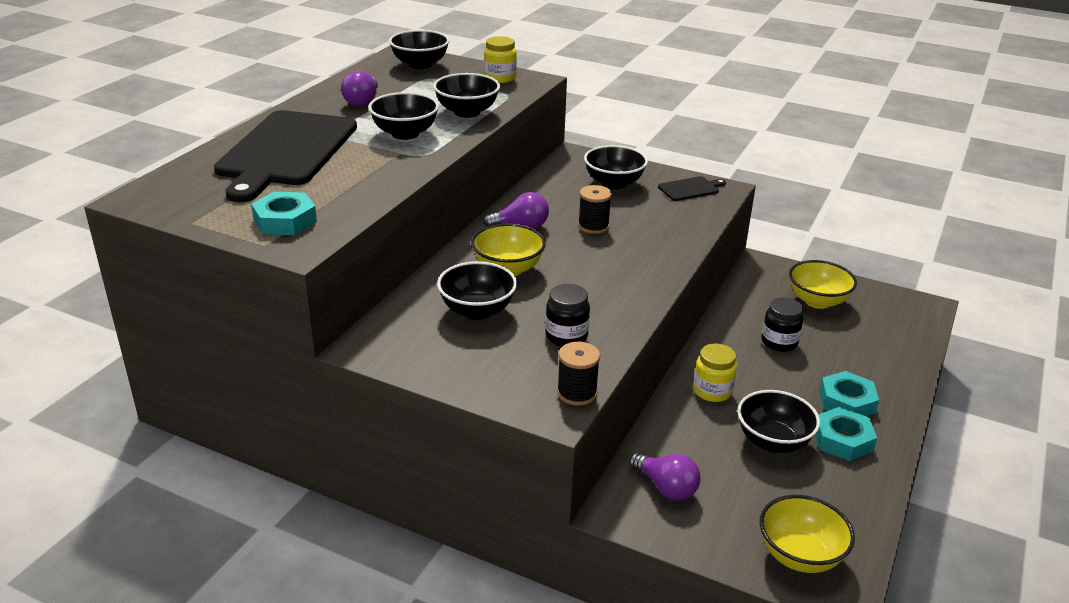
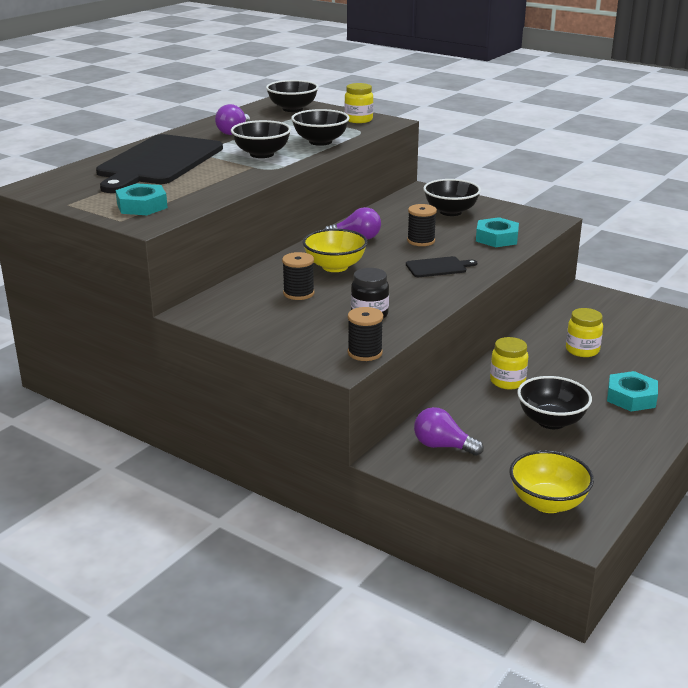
camera: 10 degrees right, 5 degrees down
(477, 311) = (298, 293): black bowl -> black spool
(666, 487) = (442, 446): purple light bulb -> purple light bulb turned 150 degrees clockwise
(690, 189) = (519, 218): black cutting board -> black cutting board (438, 267)
(779, 342) = (582, 350): black jar -> yellow jar
(817, 301) = (629, 322): yellow bowl -> none
(842, 440) = (617, 424): turquoise nut -> turquoise nut (496, 238)

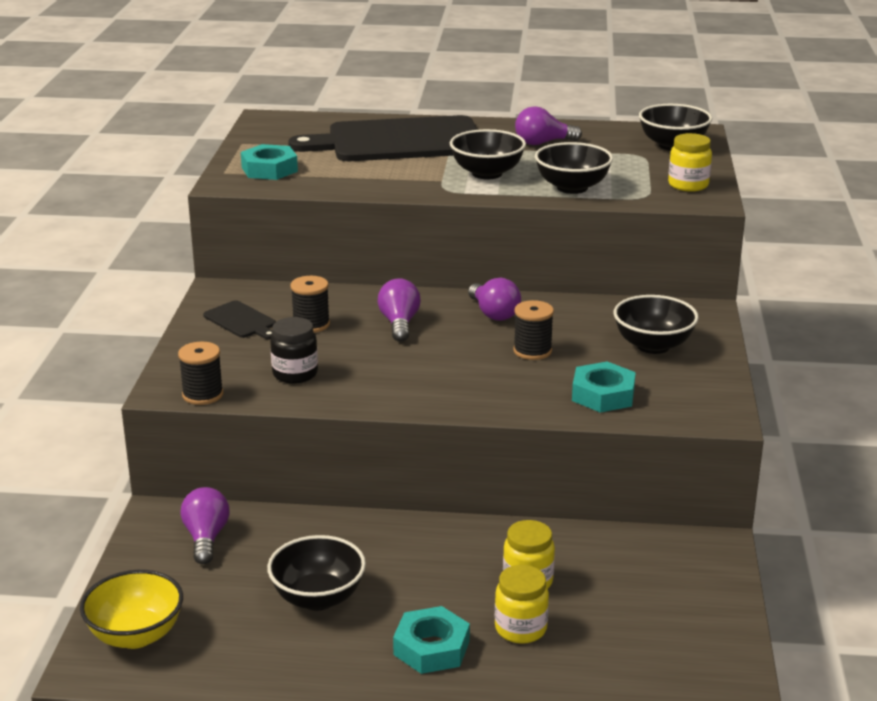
camera: 60 degrees right, 0 degrees up
(335, 267) = (399, 324): yellow bowl -> purple light bulb
(438, 267) = (465, 380): black cutting board -> black cutting board (241, 321)
(507, 381) = (388, 544): yellow jar -> yellow jar (520, 629)

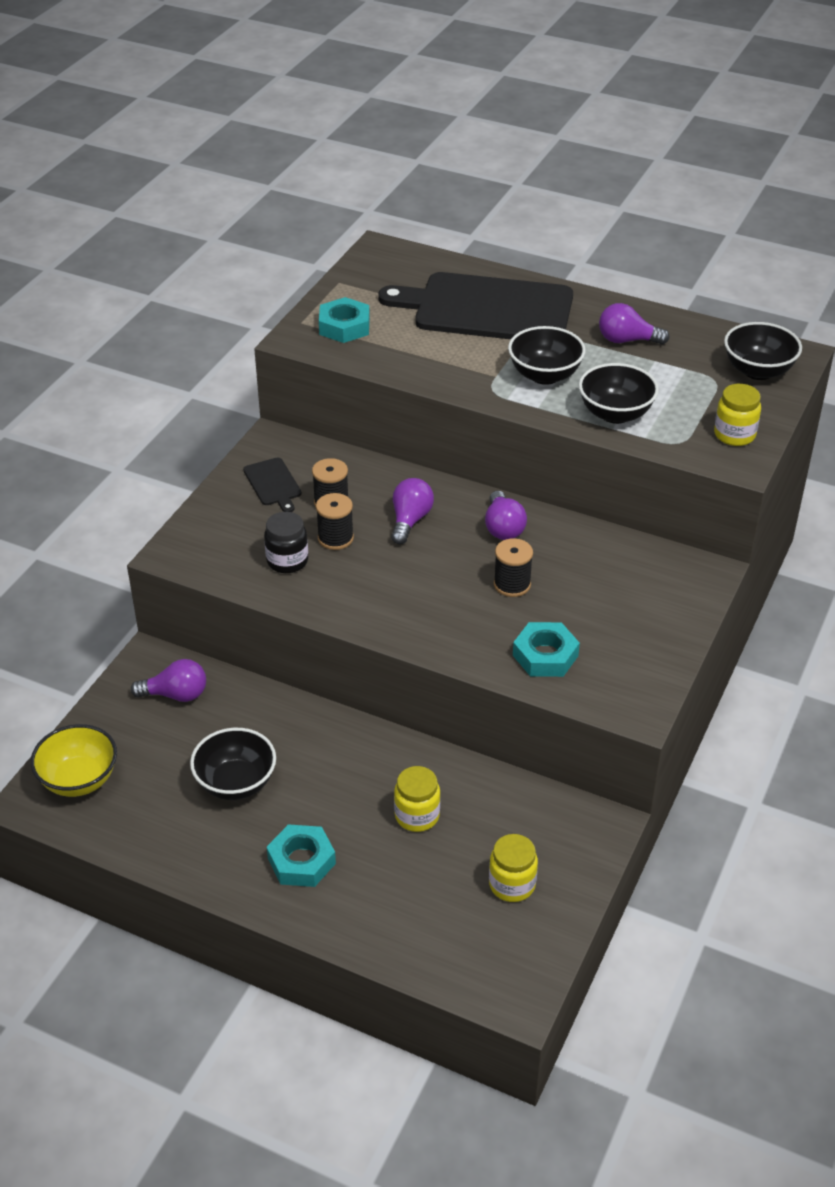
camera: 20 degrees right, 15 degrees up
(203, 395) = (198, 567): black spool -> black spool (335, 538)
(206, 538) = (176, 695): purple light bulb -> purple light bulb turned 75 degrees clockwise
(520, 629) = (384, 863): yellow jar -> yellow jar (512, 884)
(653, 346) = (629, 605): black bowl -> none

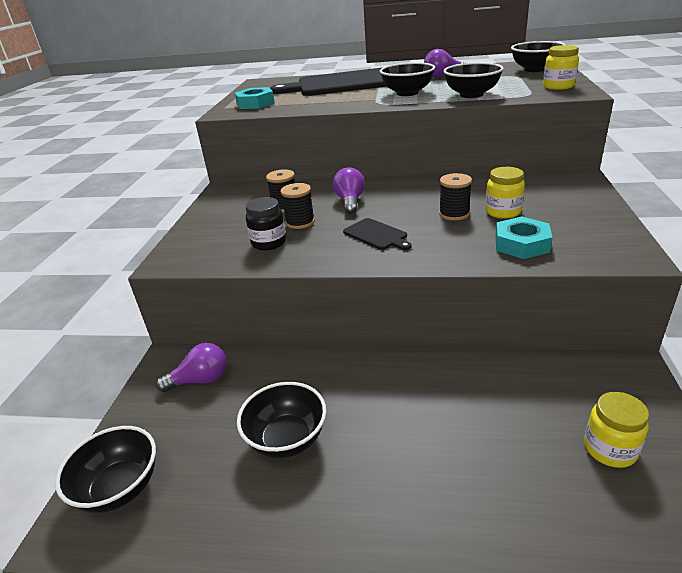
camera: 15 degrees left, 10 degrees down
(79, 780) = (120, 488): yellow bowl -> black bowl
(273, 484) = (235, 207): black cutting board -> black cutting board (376, 235)
(301, 861) = (392, 497): turquoise nut -> none
(417, 816) = (473, 414): yellow jar -> yellow jar (503, 212)
(503, 528) = (419, 190): purple light bulb -> none

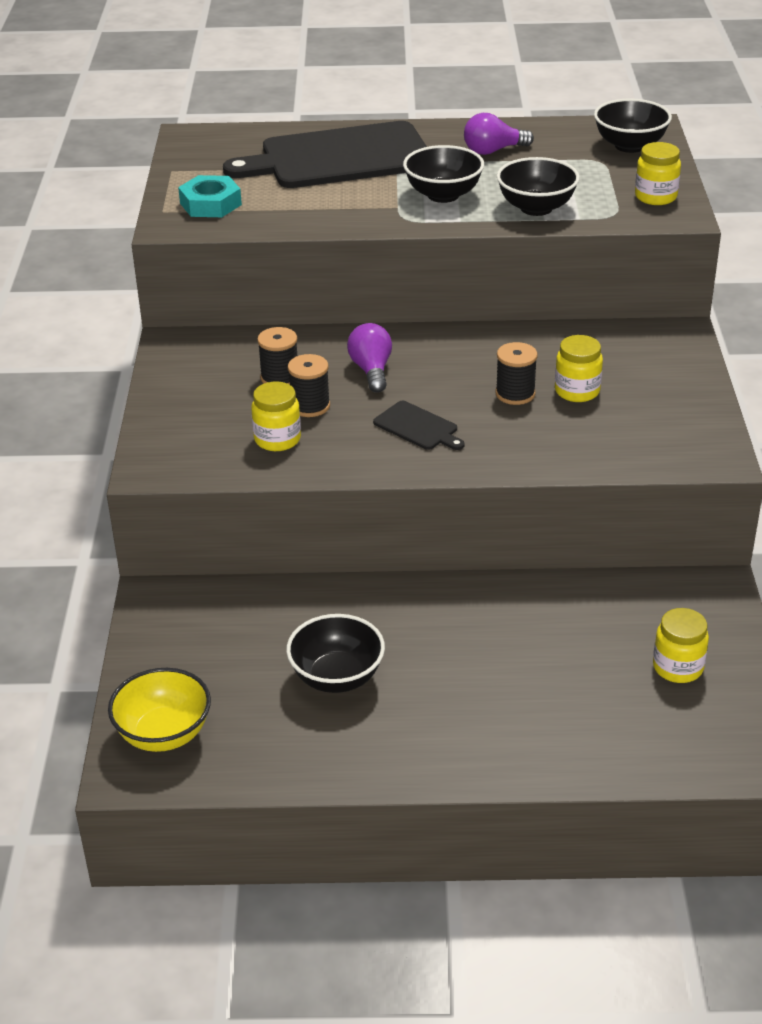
camera: 10 degrees left, 5 degrees up
(120, 488) = (164, 734): black bowl -> yellow bowl
(200, 380) = (208, 619): purple light bulb -> none
(269, 243) = (277, 439): black jar -> yellow jar
(521, 244) = (596, 441): turquoise nut -> none

